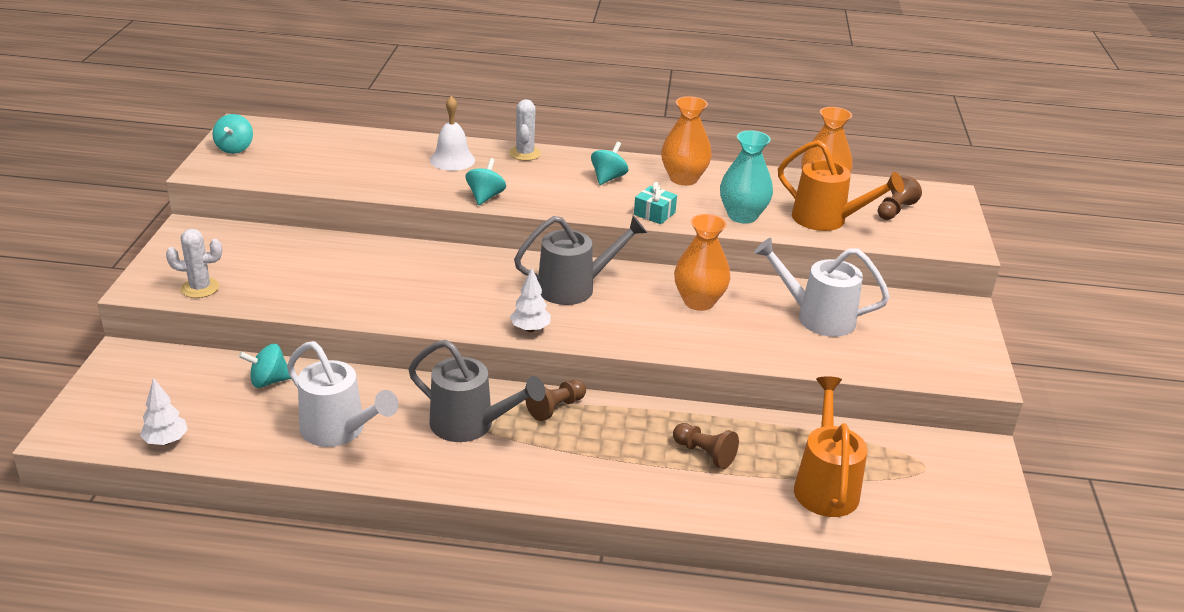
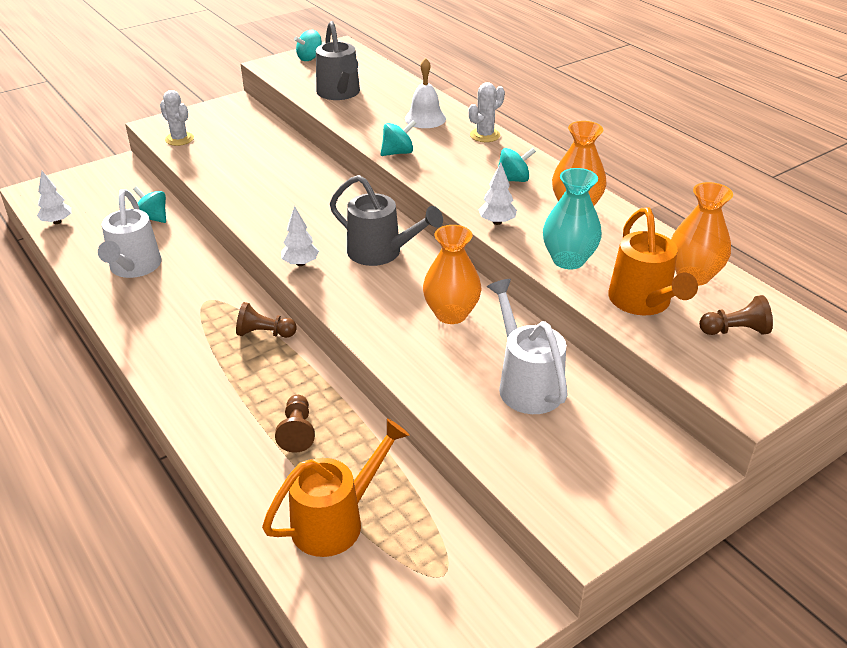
camera: 50 degrees right, 5 degrees up
(470, 425) = (200, 310): grey watering can -> grey watering can (339, 94)
(654, 213) = (497, 222): turquoise gift -> white tree

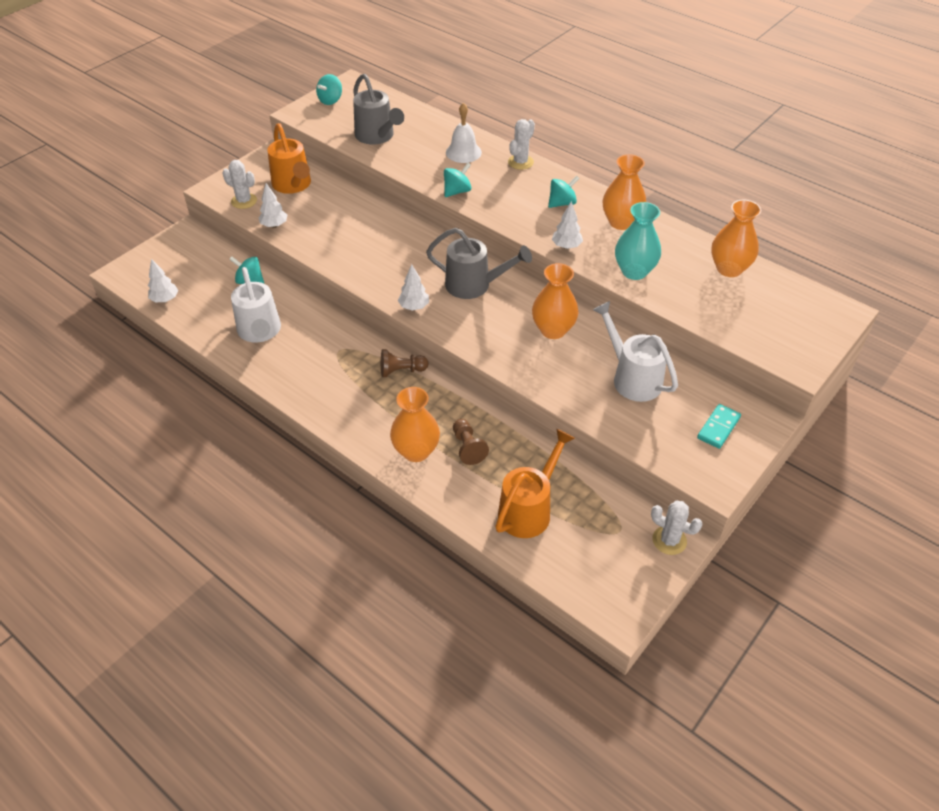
camera: 15 degrees left, 10 degrees up
(196, 164) = (274, 225): none -> white tree
(233, 423) = (416, 451): none -> orange vase
(505, 603) = (669, 540): none -> white cactus
(617, 465) = (718, 427): none -> turquoise domino
(643, 303) = (702, 299): orange watering can -> orange watering can (293, 185)
(735, 331) = (773, 310): brown pawn -> none

